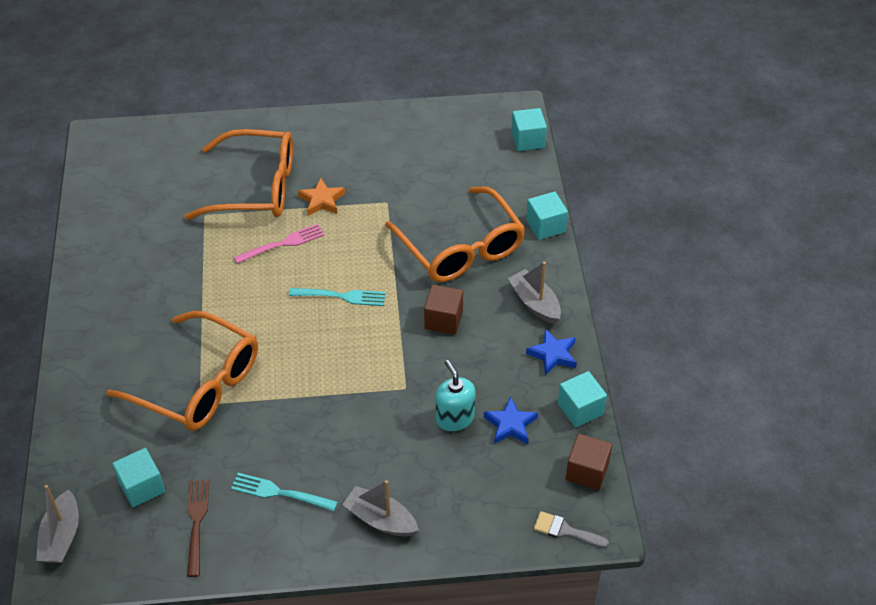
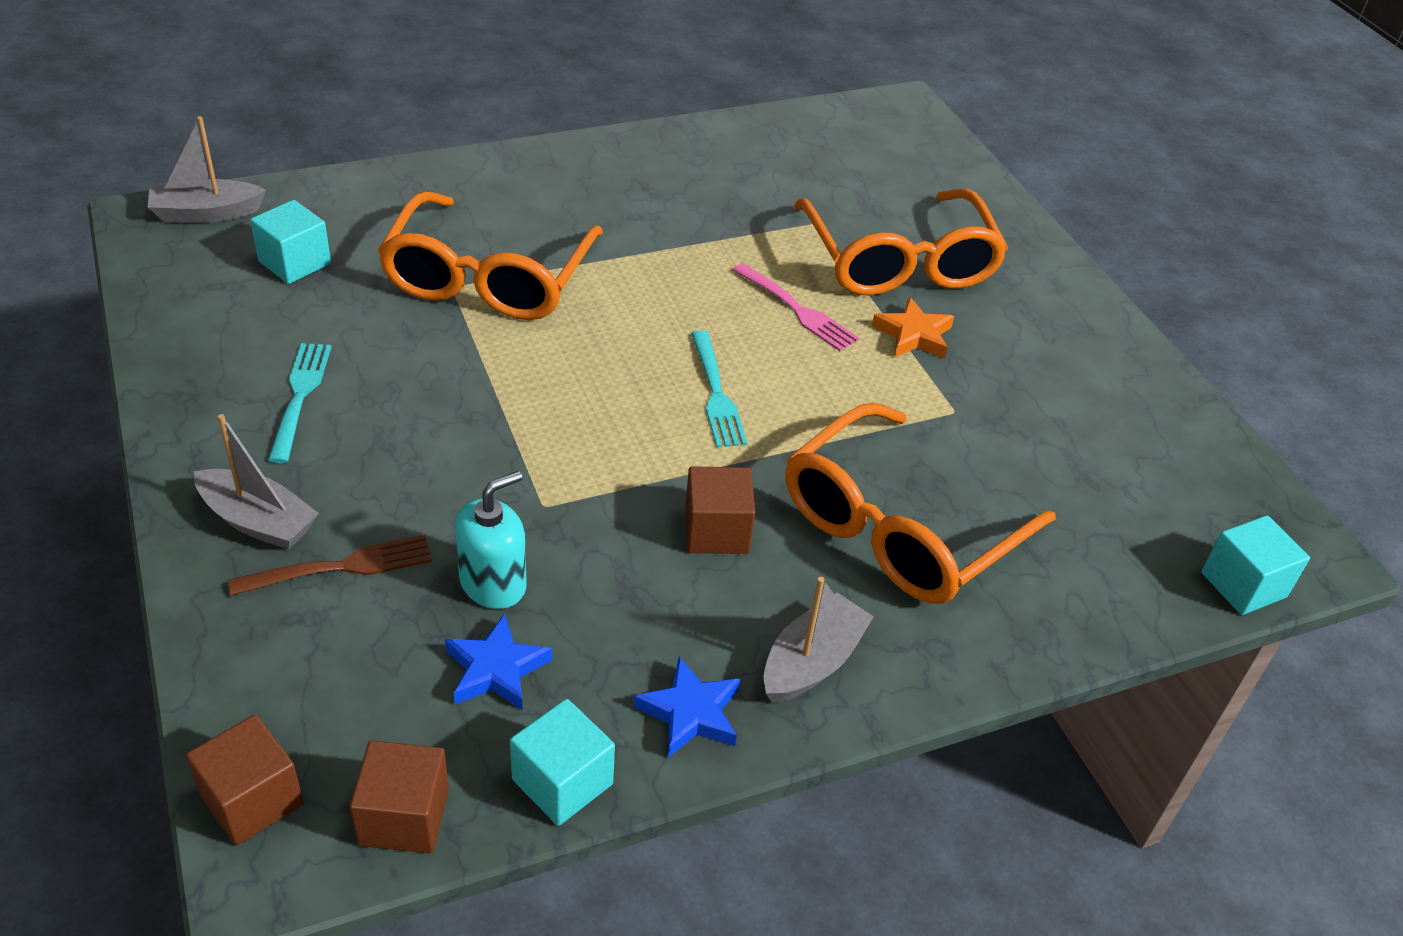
camera: 70 degrees right, 5 degrees down
(197, 523) = (237, 324): brown fork -> brown fork (340, 567)
(380, 519) = (258, 521): grey boat -> grey boat turned 105 degrees clockwise
(545, 226) = (1026, 649): turquoise cube -> none
(565, 531) = (252, 799): grey brush -> brown cube

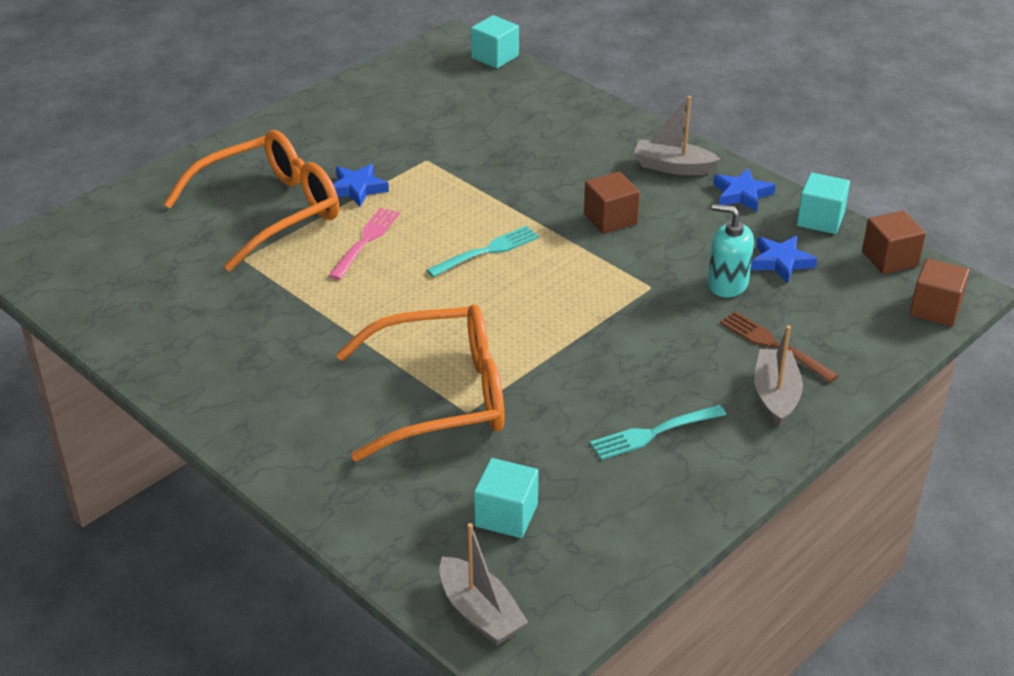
camera: 110 degrees left, 5 degrees down
(899, 527) = (548, 160): orange glasses -> none
(913, 335) = (357, 189): orange star -> blue star

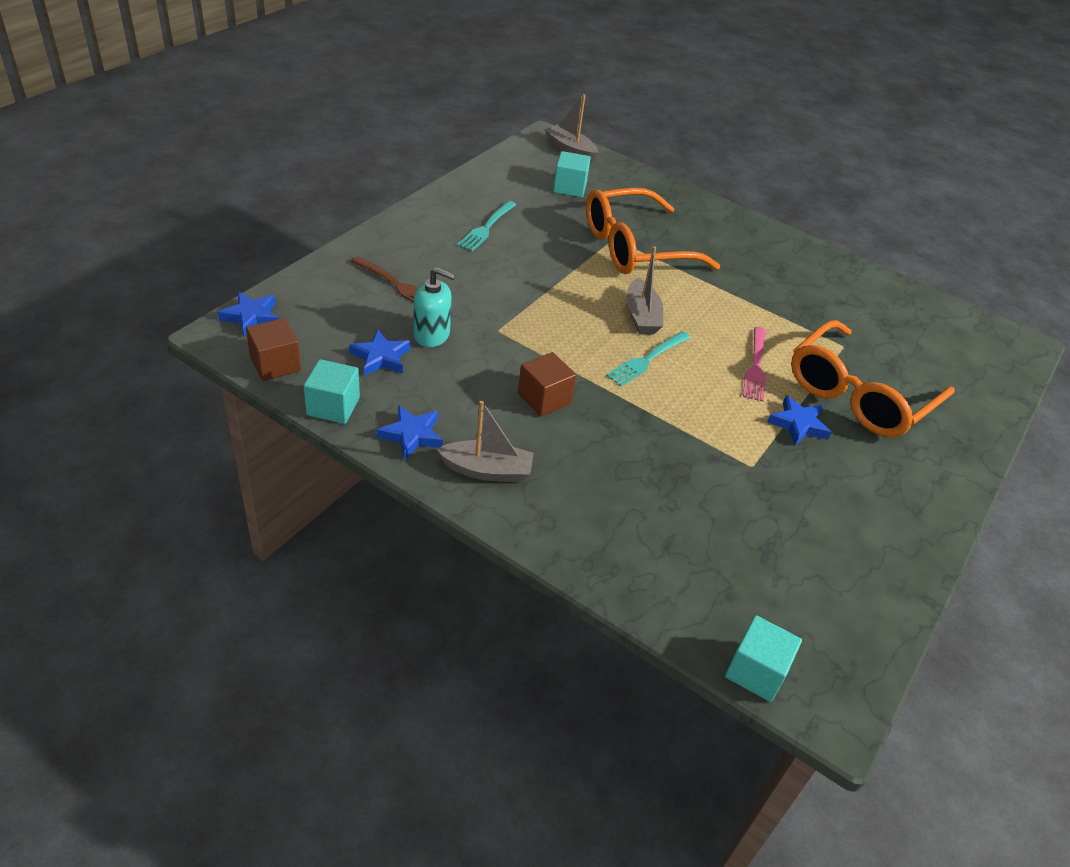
camera: 165 degrees right, 5 degrees up
(653, 433) = (486, 228): turquoise fork -> turquoise fork turned 150 degrees clockwise
(775, 396) = (400, 250): grey boat -> grey boat (641, 316)
(935, 309) = (251, 317): brown cube -> blue star

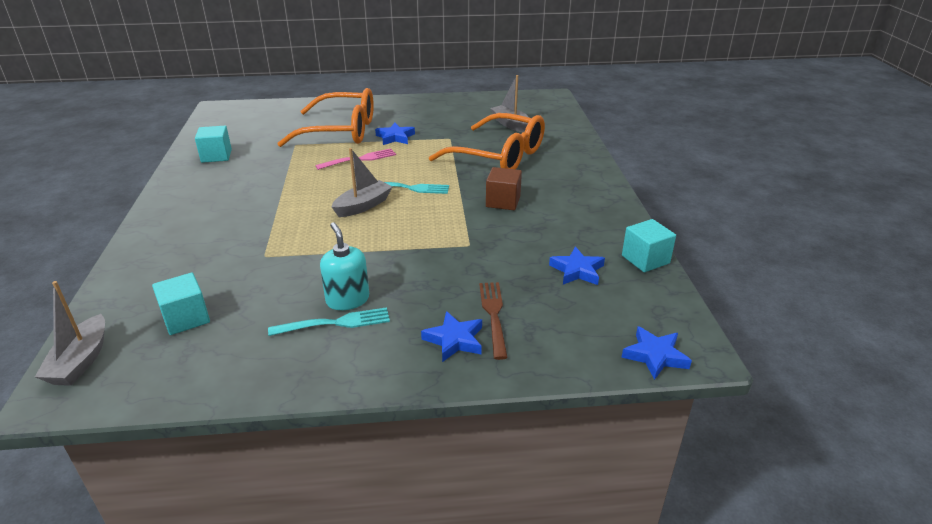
camera: 125 degrees left, 10 degrees down
(275, 364) = (665, 306): brown cube -> none
(412, 435) = (609, 223): blue star -> blue star (454, 340)
(432, 335) = (520, 266): turquoise soap dispenser -> turquoise soap dispenser (347, 300)
(487, 470) = (585, 192): grey boat -> grey boat (511, 124)
(635, 247) = (266, 242): orange glasses -> orange glasses (499, 156)
(756, 671) = (562, 109): turquoise cube -> turquoise cube (216, 156)

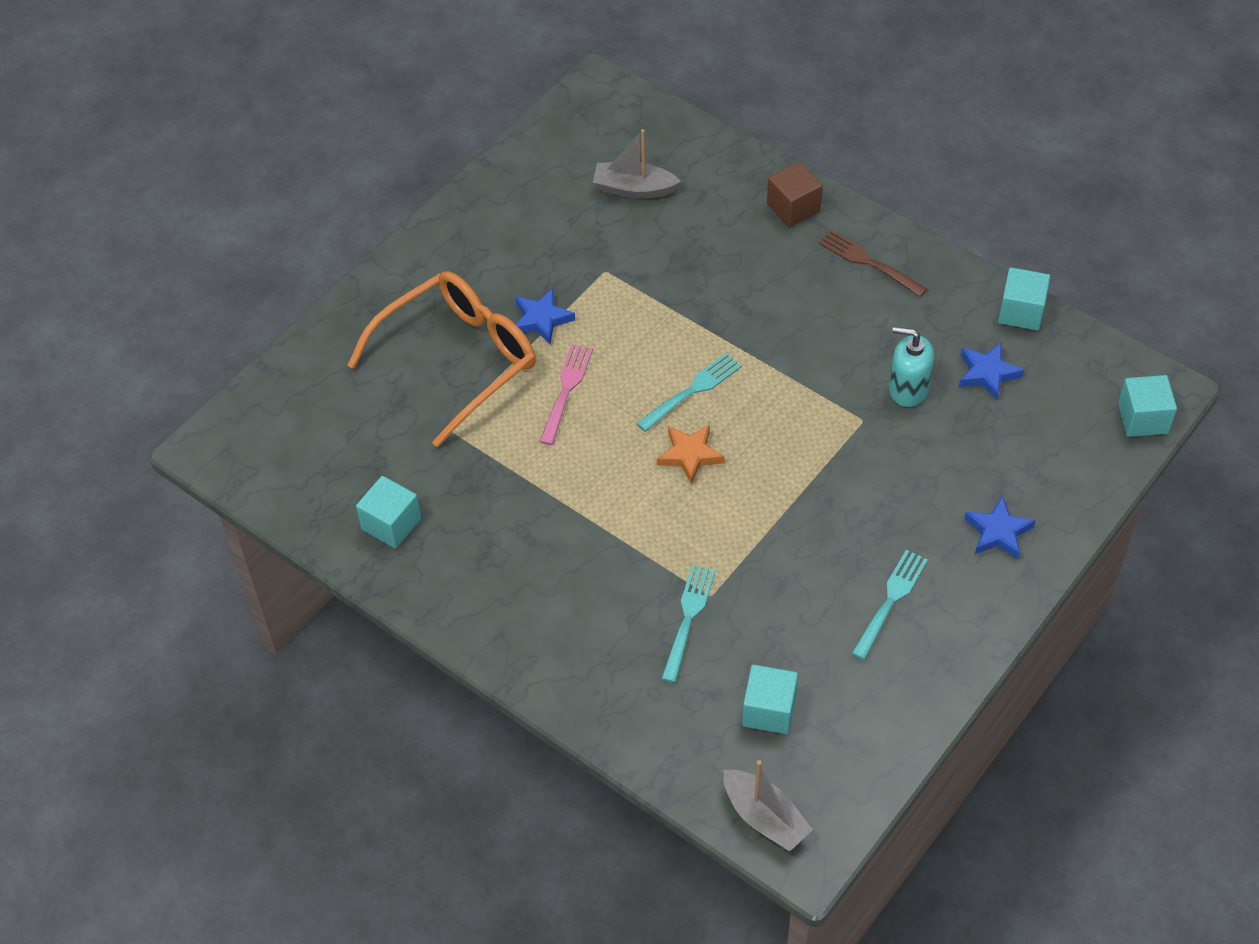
camera: 45 degrees left, 20 degrees up
(237, 256) = (688, 618): none -> turquoise fork
(347, 300) = (862, 571): turquoise soap dispenser -> turquoise soap dispenser (908, 389)
(363, 206) = (690, 455): grey boat -> orange star
(493, 315) = (991, 482): brown fork -> brown fork (869, 262)
(499, 156) = (704, 261): orange glasses -> none
(503, 201) = (809, 334): brown cube -> brown cube (793, 208)
(655, 356) = (1143, 418): blue star -> turquoise cube

